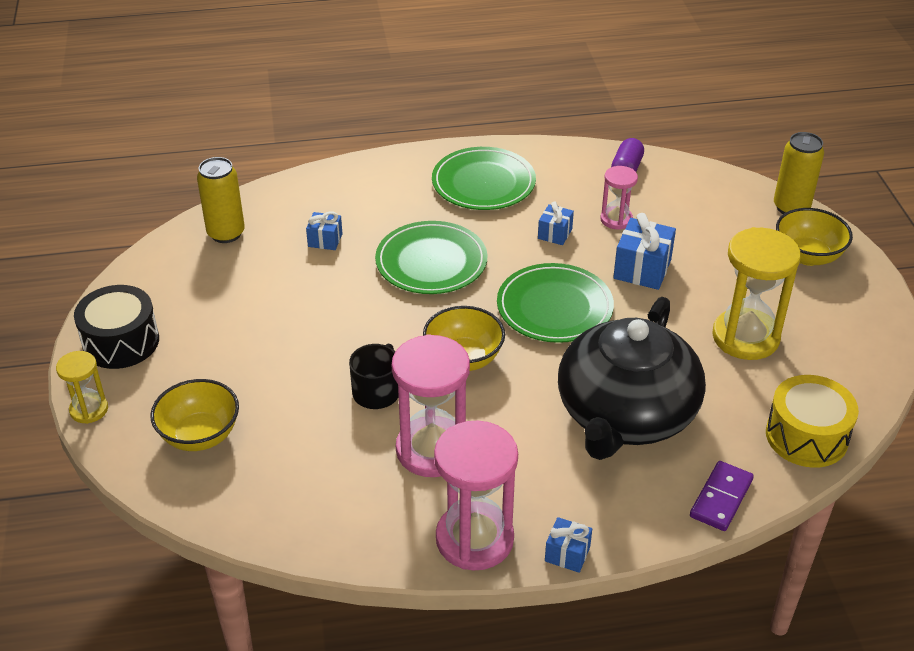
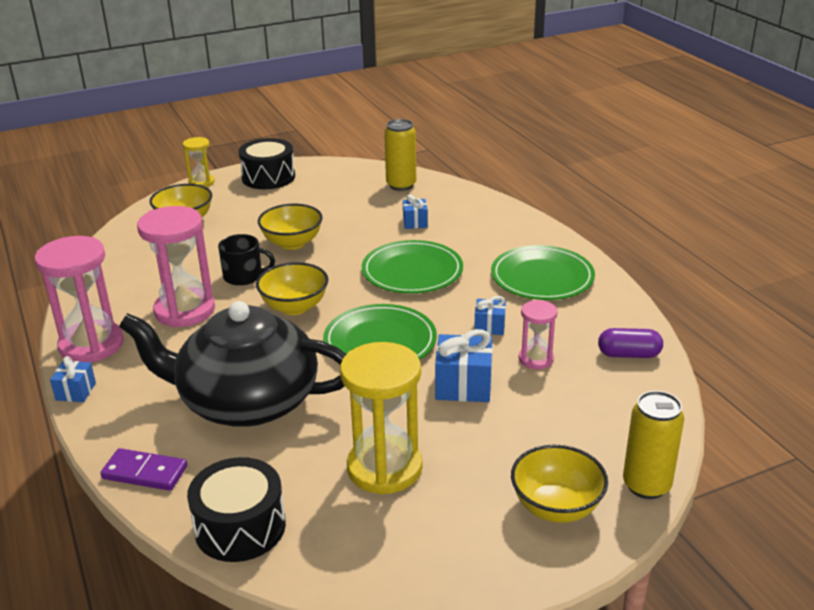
camera: 75 degrees right, 10 degrees down
(318, 342) = (292, 243): none -> yellow bowl
(806, 436) = (240, 527): yellow drum -> black drum

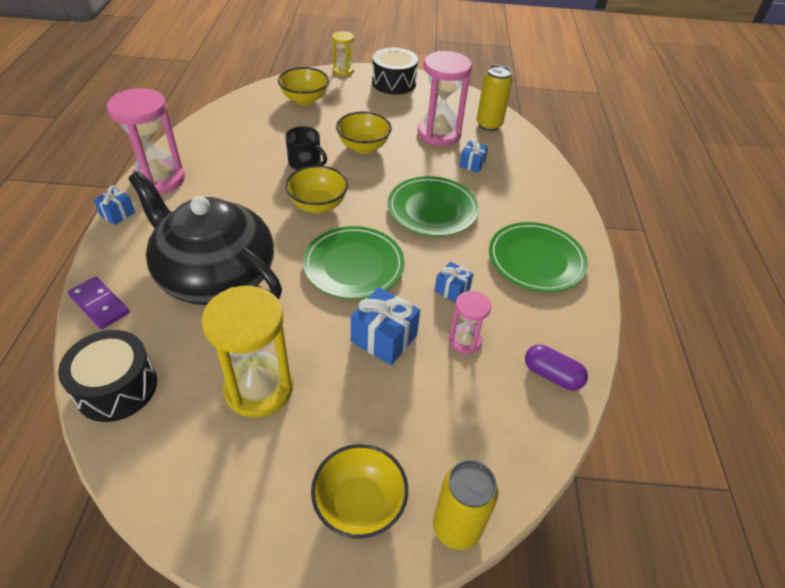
camera: 25 degrees right, 15 degrees up
(185, 310) = (241, 176): pink hourglass -> pink hourglass (439, 134)

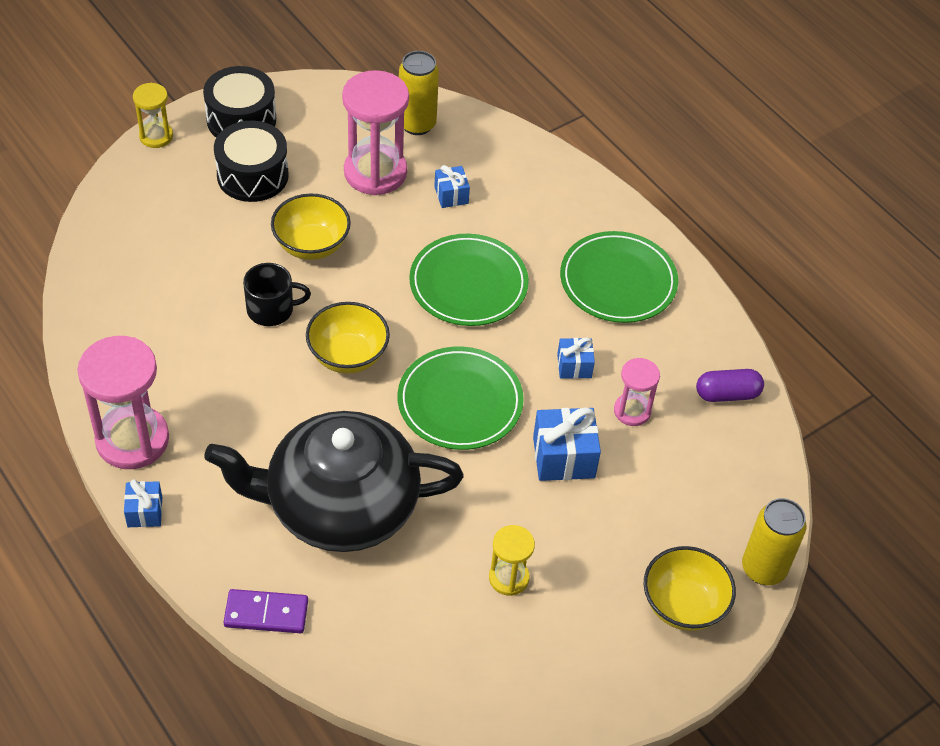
camera: 40 degrees left, 5 degrees up
(116, 387) = (387, 668): black drum -> black drum (252, 175)
(259, 388) = (509, 578): yellow hourglass -> yellow hourglass, size x0.53
(304, 99) = (162, 215): yellow bowl -> none

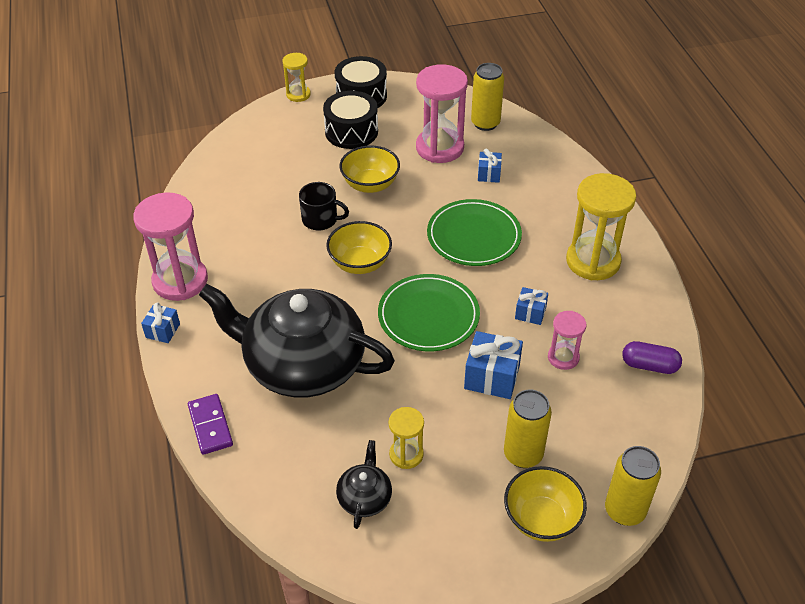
camera: 25 degrees right, 5 degrees down
(266, 613) = (210, 426): purple domino -> purple domino turned 45 degrees clockwise
(485, 641) = (365, 497): none -> black teapot
(618, 281) = (593, 261): green plate -> yellow hourglass
(635, 538) = (523, 454): none -> yellow can

